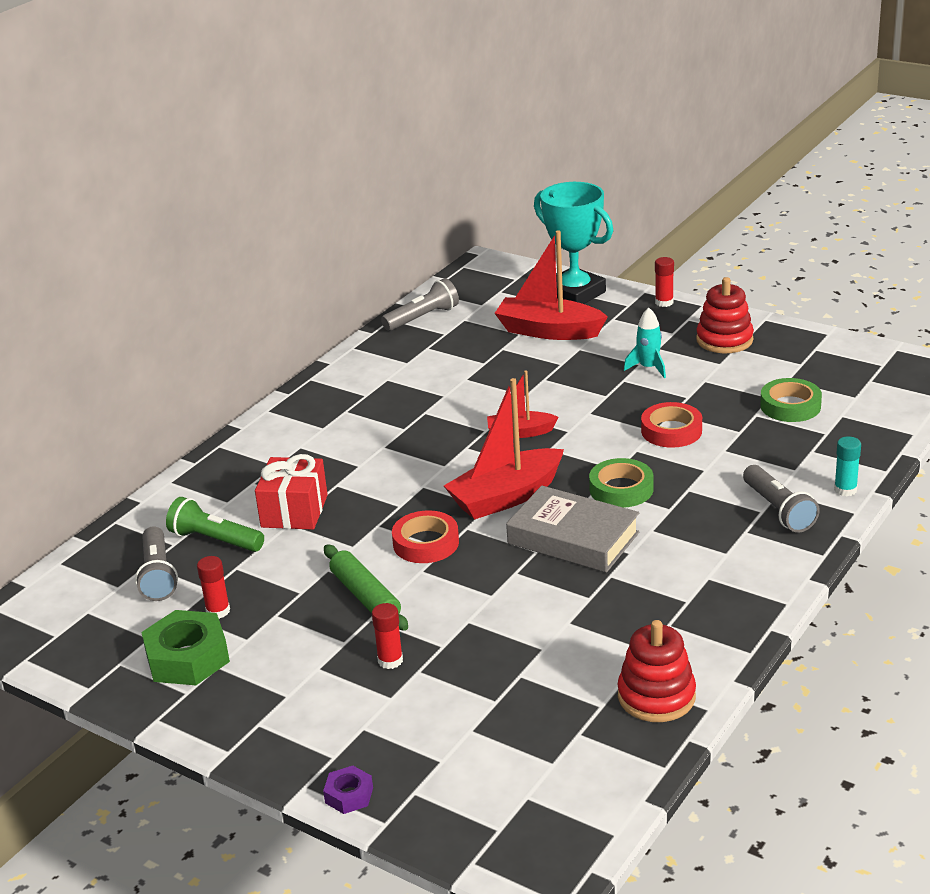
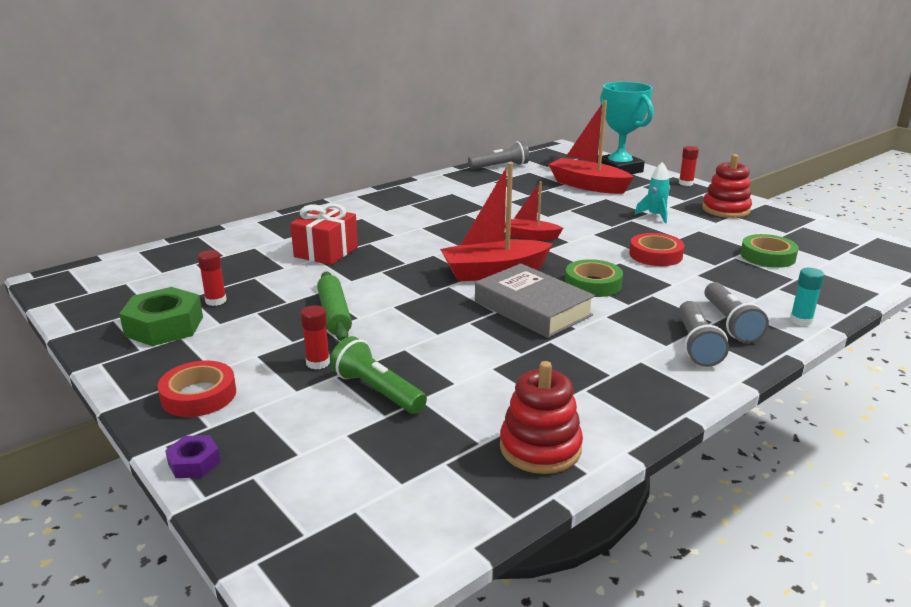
camera: 15 degrees right, 5 degrees down
(158, 575) = (195, 271): grey flashlight -> grey flashlight (696, 345)
(215, 540) = (255, 258): green flashlight -> green flashlight (377, 391)
(426, 543) = (409, 289): red tape -> red tape (199, 395)

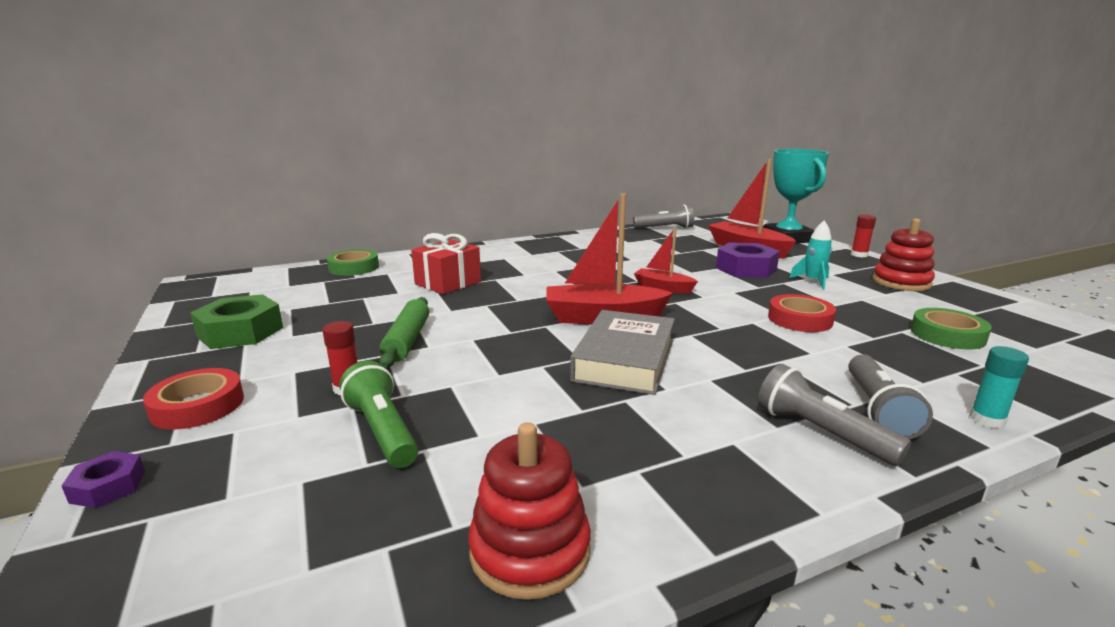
camera: 15 degrees right, 5 degrees down
(216, 301) = (309, 314): red glue stick -> none
(532, 308) = (624, 360): grey book -> grey book turned 45 degrees clockwise
(593, 284) = (710, 341): green tape -> green tape (354, 267)
(594, 208) = (746, 268): none -> purple nut
(696, 345) = (820, 432): grey flashlight -> grey flashlight turned 120 degrees clockwise

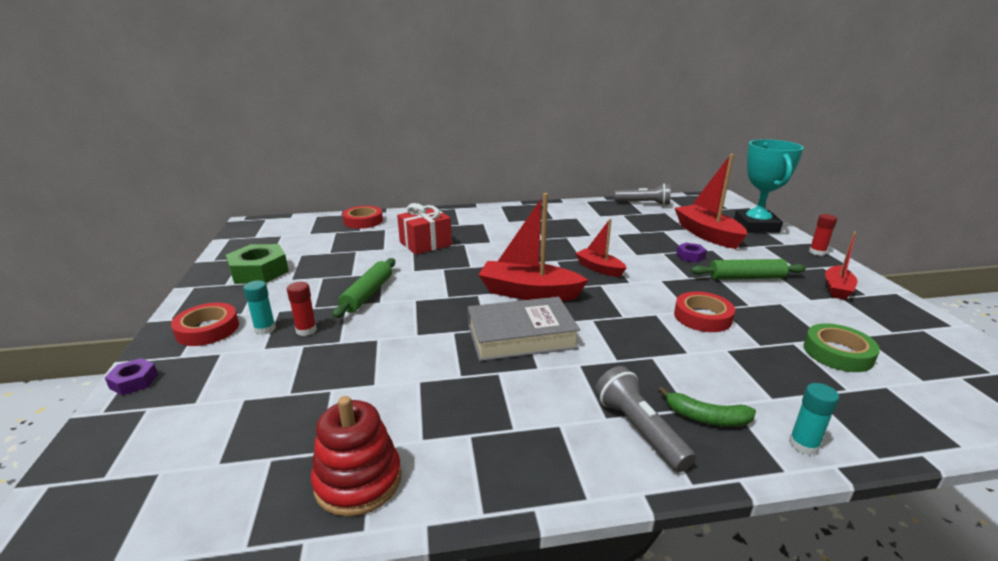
camera: 15 degrees right, 5 degrees up
(286, 394) = (265, 329): none -> turquoise glue stick
(354, 267) = (363, 221): green tape -> red tape
(382, 431) = (312, 369): green flashlight -> none
(624, 360) = (521, 336): grey book -> grey book turned 45 degrees clockwise
(746, 268) = (690, 256): purple nut -> purple nut, size x0.51
(813, 281) = (746, 277): turquoise rocket -> green rolling pin
(877, 410) = (706, 418): grey flashlight -> green banana
(901, 282) = (837, 289): red stacking toy -> red boat

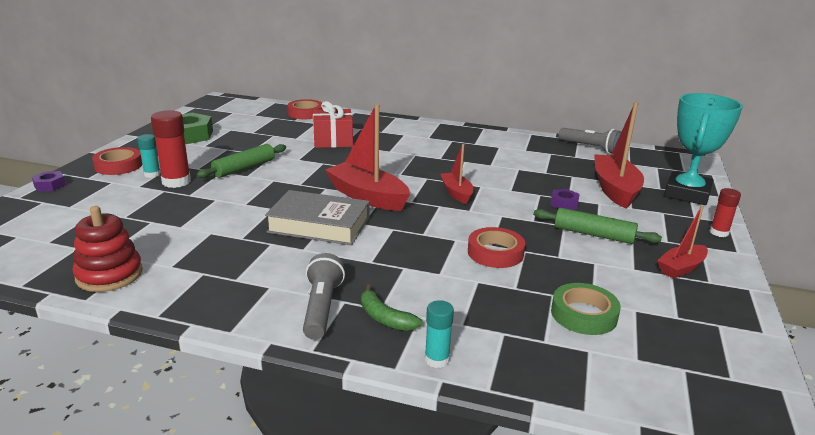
camera: 25 degrees right, 0 degrees up
(306, 330) = (176, 182): red glue stick -> red glue stick, size x1.71

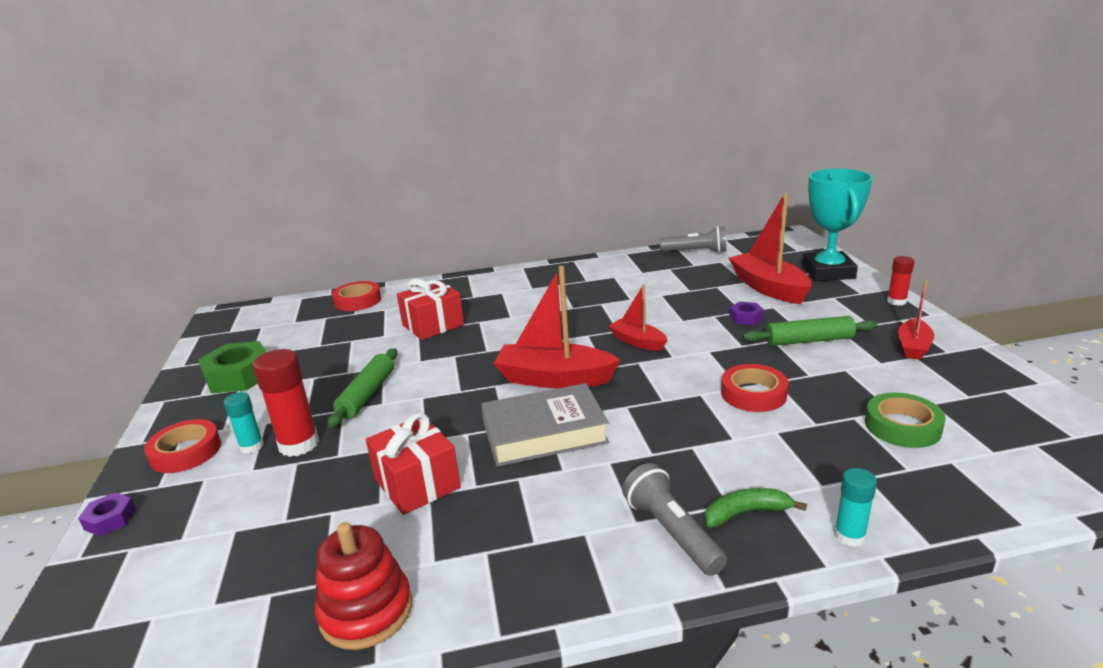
camera: 25 degrees left, 0 degrees up
(211, 224) = (417, 483): none -> red gift
(385, 318) = (746, 513): green banana -> green banana turned 150 degrees clockwise

